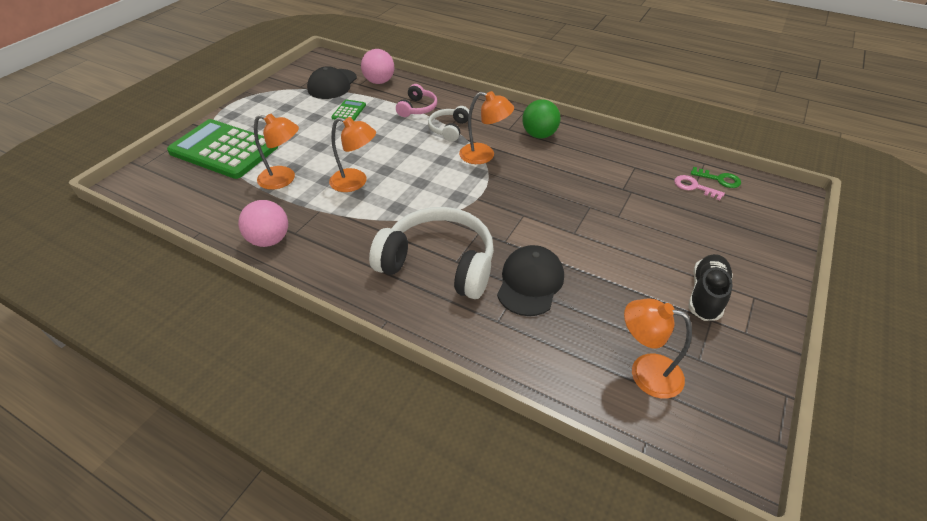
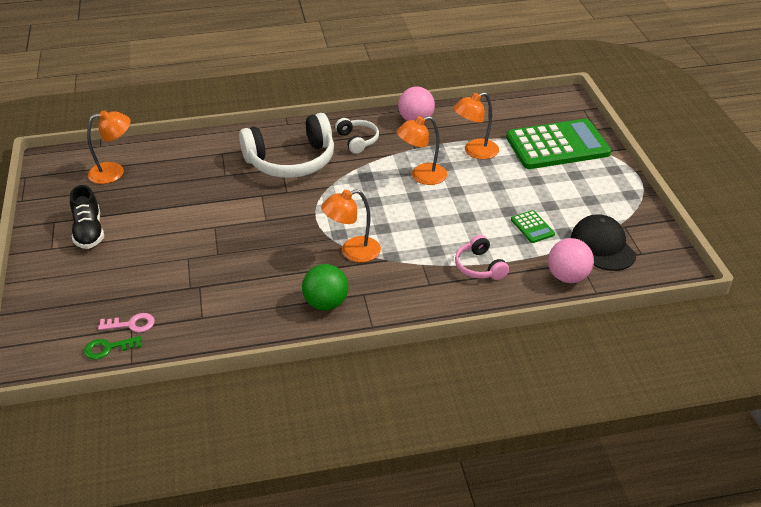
camera: 140 degrees right, 5 degrees down
(449, 129) = (418, 261): white headphones -> white headphones (358, 140)
(530, 282) = (219, 180): black cap -> none

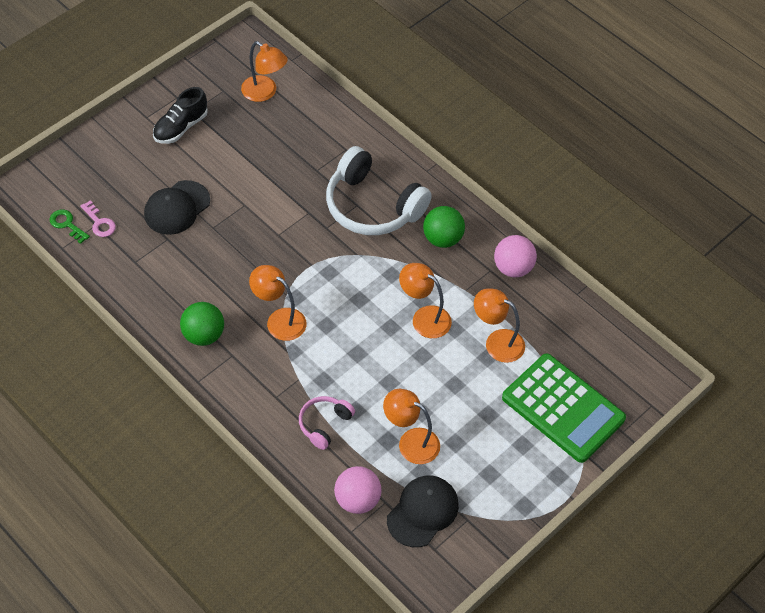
camera: 55 degrees right, 15 degrees up
(172, 267) = (177, 208): none -> black cap
(358, 140) = (442, 239): white headphones -> green ball
(532, 227) = (411, 442): green calculator -> orange lamp

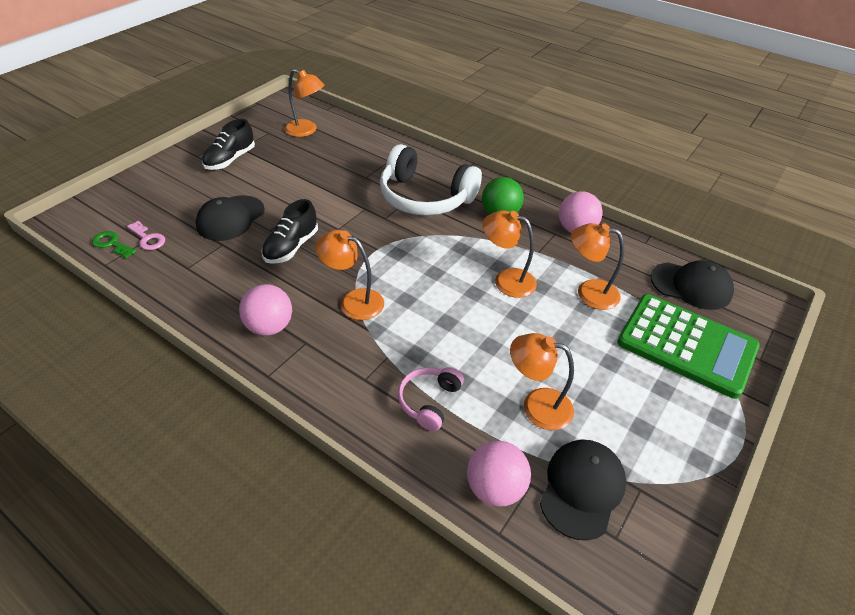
camera: 10 degrees left, 10 degrees down
(203, 335) = (270, 326): green ball -> pink ball
(231, 251) = (291, 247): none -> black shoe
(598, 349) = (691, 286): none -> black cap

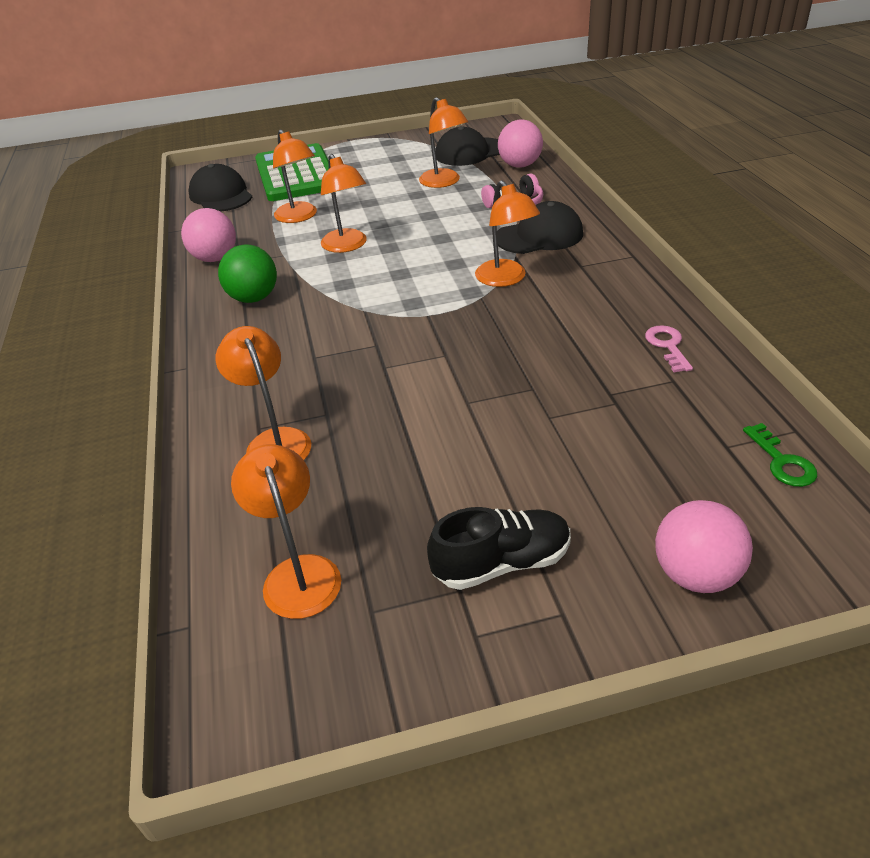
camera: 135 degrees left, 5 degrees down
(148, 239) = (719, 447): pink key -> pink key (667, 346)
(230, 218) = (576, 429): black cap -> black cap (539, 236)
(270, 326) = (607, 287): pink ball -> pink ball (695, 574)
(291, 247) = (522, 354): black shoe -> none
(373, 159) = (274, 441): none -> orange lamp
(425, 197) = (297, 350): white headphones -> none

